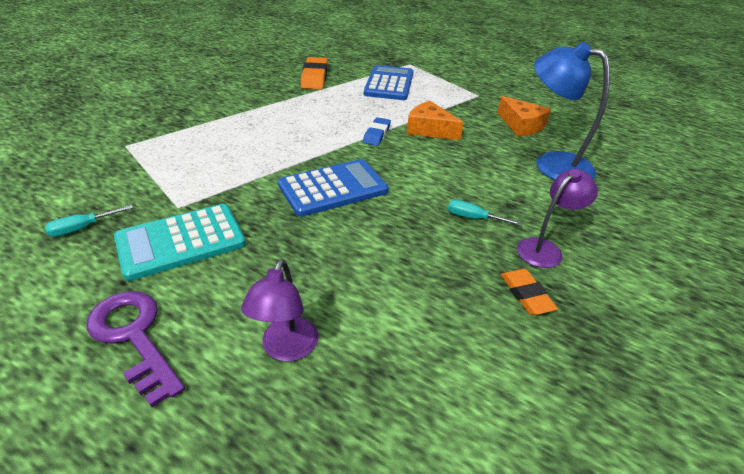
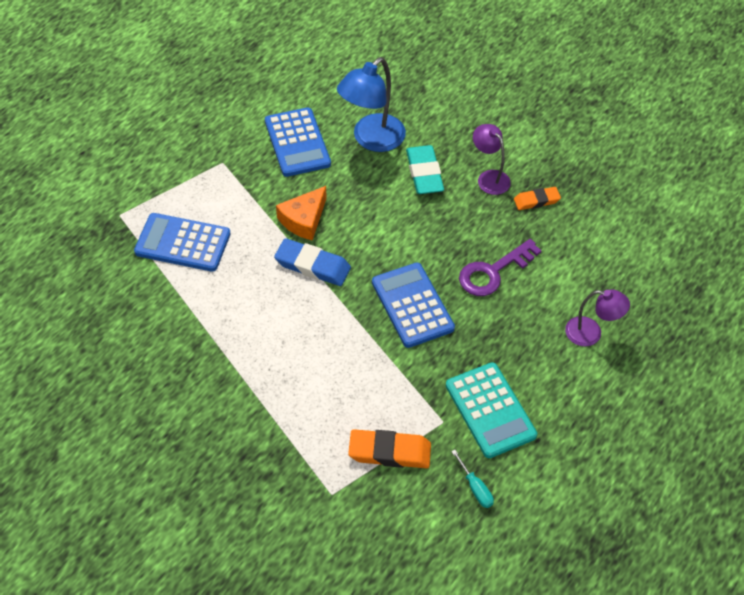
camera: 85 degrees left, 15 degrees up
(134, 336) = (588, 419): purple key -> purple key (493, 272)
(315, 77) = (155, 320): orange eraser -> orange eraser (389, 452)
(376, 134) = (312, 265): blue eraser -> blue eraser, size x1.58
(473, 218) = (453, 212): turquoise screwdriver -> none
(521, 125) = (297, 143): orange cheese -> blue calculator
(523, 197) = (424, 173): none -> turquoise eraser

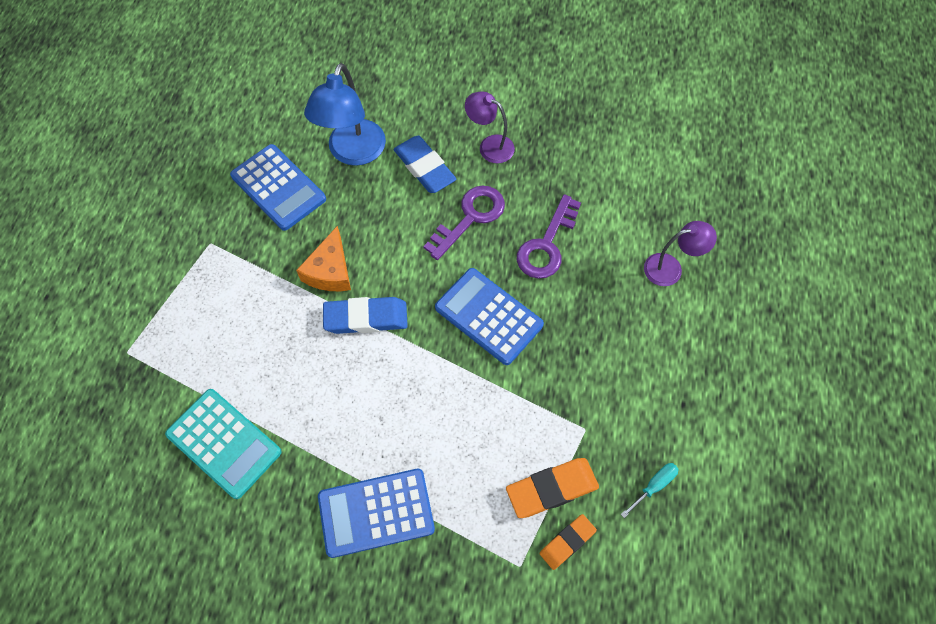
camera: 25 degrees left, 10 degrees up
(183, 243) = (214, 354): blue calculator -> blue calculator (376, 512)
(424, 173) = (424, 168): turquoise eraser -> blue eraser
(440, 226) = (470, 217): none -> purple key
(475, 488) = (654, 486): turquoise screwdriver -> turquoise screwdriver turned 75 degrees counterclockwise
(490, 410) = (623, 395): turquoise calculator -> turquoise calculator (224, 443)
(536, 201) = (547, 151): orange eraser -> orange eraser (567, 542)

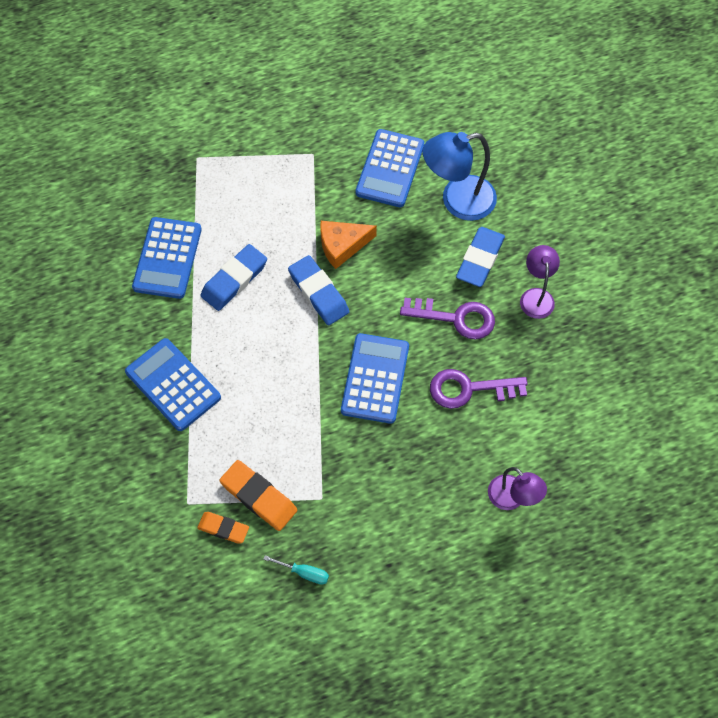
camera: 60 degrees right, 0 degrees up
(224, 443) = (167, 258): turquoise calculator -> blue calculator
(297, 389) = (234, 280): none -> blue eraser

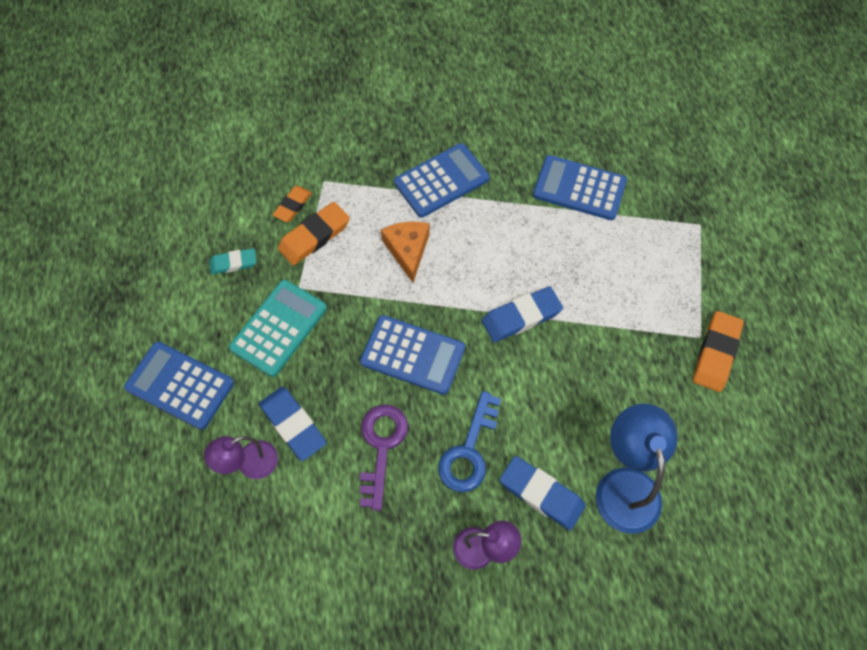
camera: 100 degrees right, 0 degrees up
(234, 280) = (547, 242): blue eraser -> blue eraser (293, 425)
(304, 573) = (233, 263): turquoise screwdriver -> turquoise eraser
(326, 142) = (716, 353): none -> orange eraser
(342, 246) = (576, 348): orange cheese -> orange cheese (407, 250)
(370, 507) = (279, 328): none -> turquoise calculator
(390, 169) = (676, 416): blue calculator -> blue calculator (180, 385)
(456, 318) = (469, 451): purple key -> blue key

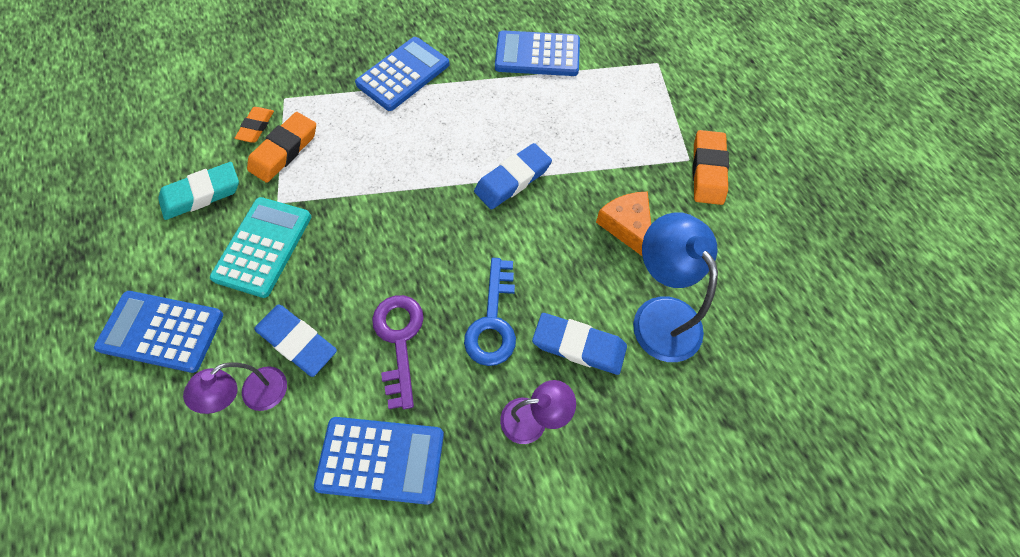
camera: 15 degrees left, 0 degrees up
(233, 263) = (202, 194): turquoise eraser -> turquoise eraser, size x1.58
(407, 250) = (384, 143): orange cheese -> orange cheese (627, 226)
(412, 355) = (411, 241): blue calculator -> blue calculator (381, 460)

